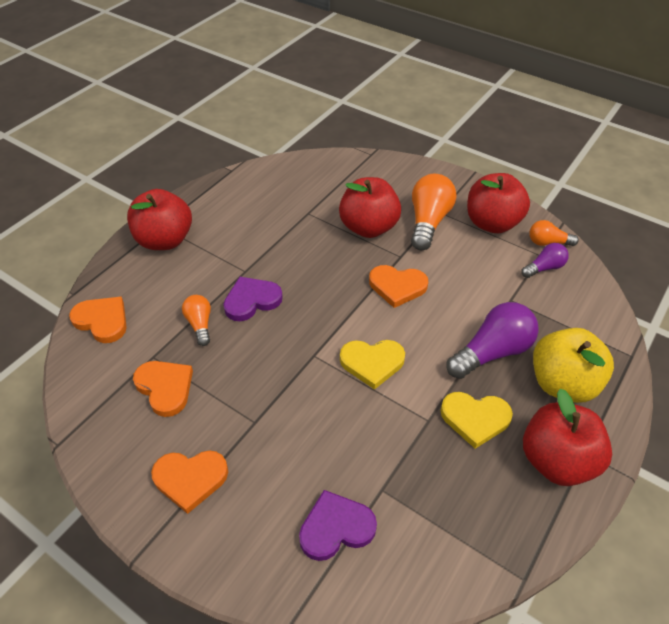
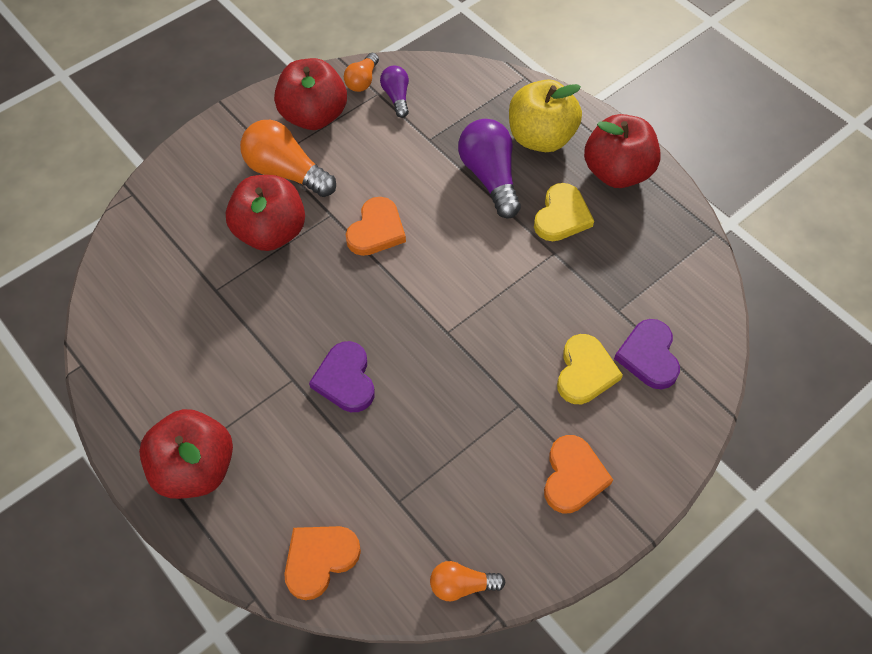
camera: 75 degrees left, 10 degrees up
(165, 388) = (449, 491): orange heart -> none
(200, 324) = (365, 442): orange light bulb -> orange light bulb (462, 585)
(372, 363) = (473, 281): yellow heart -> yellow heart (585, 372)

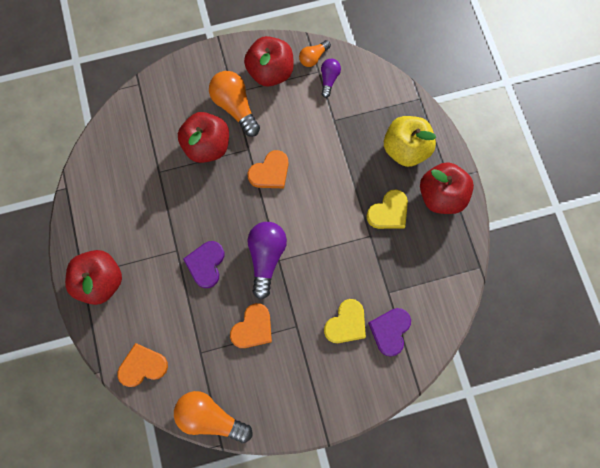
camera: 25 degrees right, 15 degrees up
(462, 585) = (210, 417): orange light bulb -> orange light bulb, size x1.79
(490, 177) = (358, 164): purple light bulb -> purple light bulb (266, 258)
(573, 476) = (304, 384): orange heart -> orange heart (253, 328)

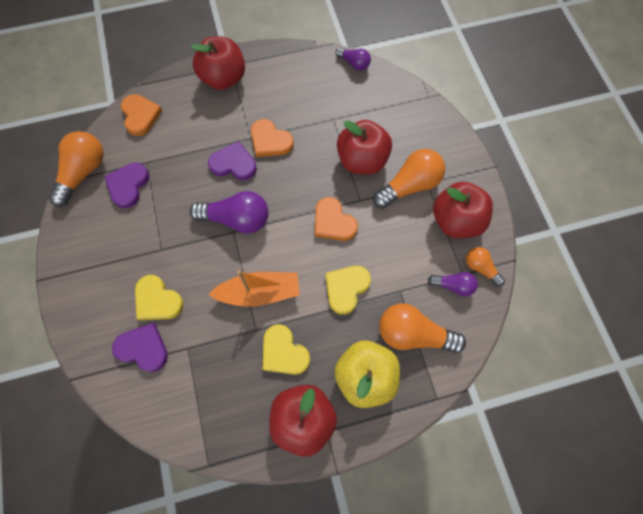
camera: 90 degrees right, 5 degrees down
(92, 151) = (354, 63): none -> purple light bulb
(227, 367) = (128, 185): none -> purple heart
(253, 328) = (164, 208): orange heart -> orange heart (270, 141)
(332, 162) = (346, 288): none -> yellow heart
(337, 234) = (259, 293): none -> orange boat
(370, 112) = (413, 334): none -> orange light bulb

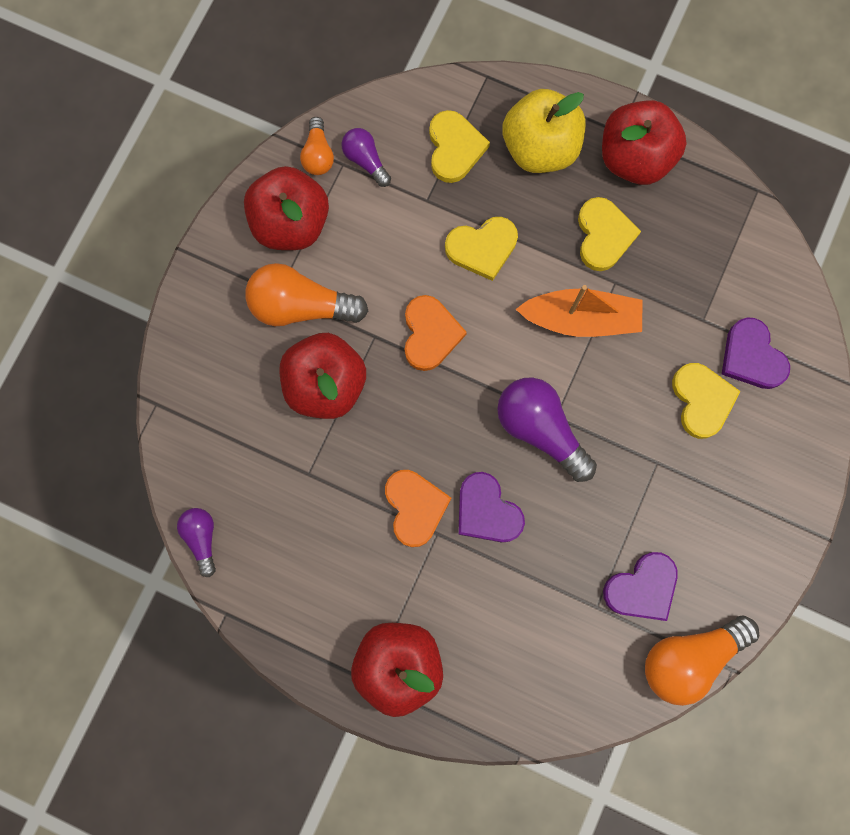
camera: 140 degrees left, 10 degrees up
(140, 116) = (556, 693): orange heart -> none
(259, 293) = (581, 319): orange boat -> orange boat turned 150 degrees clockwise
(413, 334) = (454, 148): orange light bulb -> yellow heart

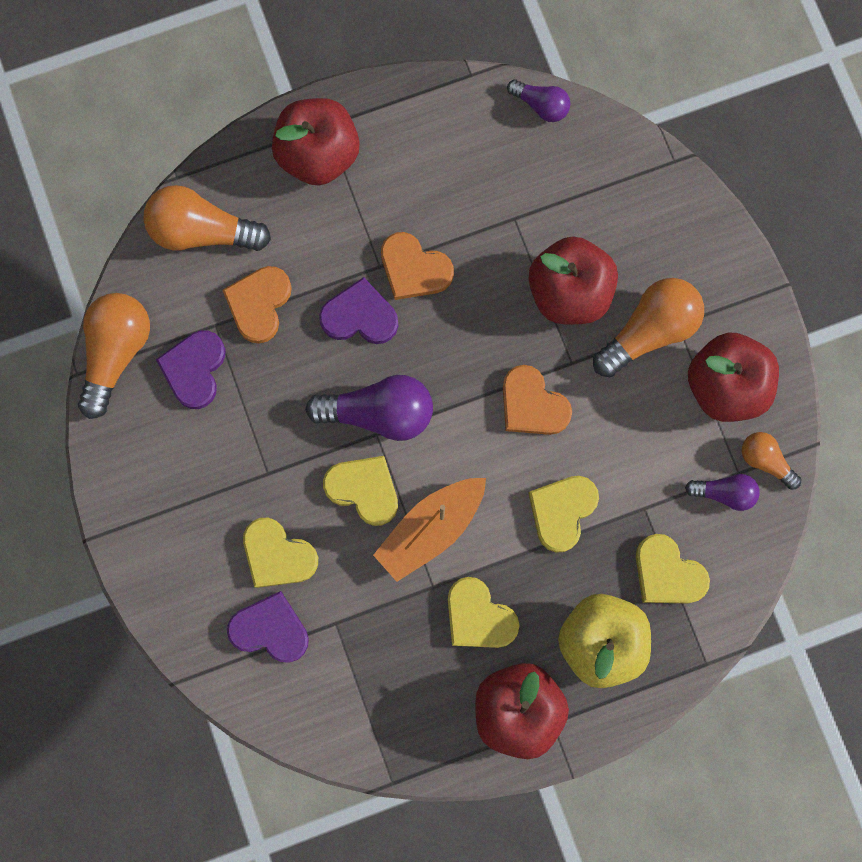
camera: 135 degrees right, 0 degrees up
(540, 690) = (202, 231): none -> orange light bulb
(550, 591) = (259, 304): none -> orange heart
(601, 388) = (364, 489): none -> yellow heart

